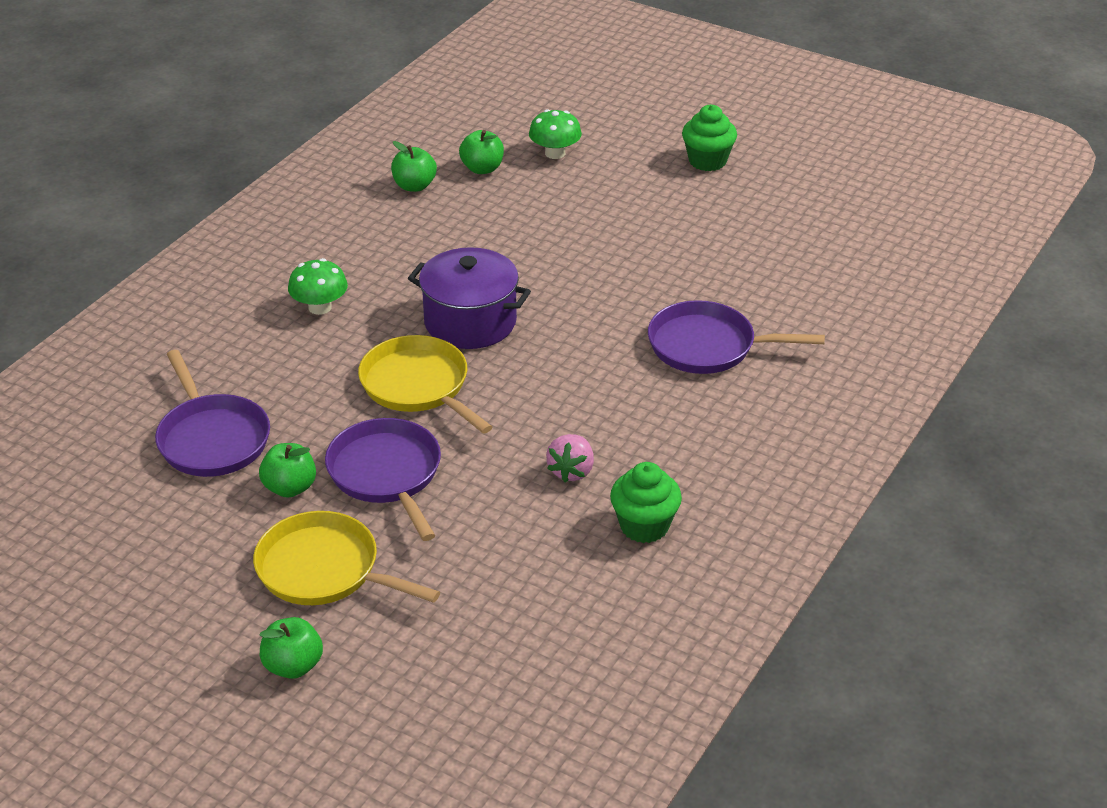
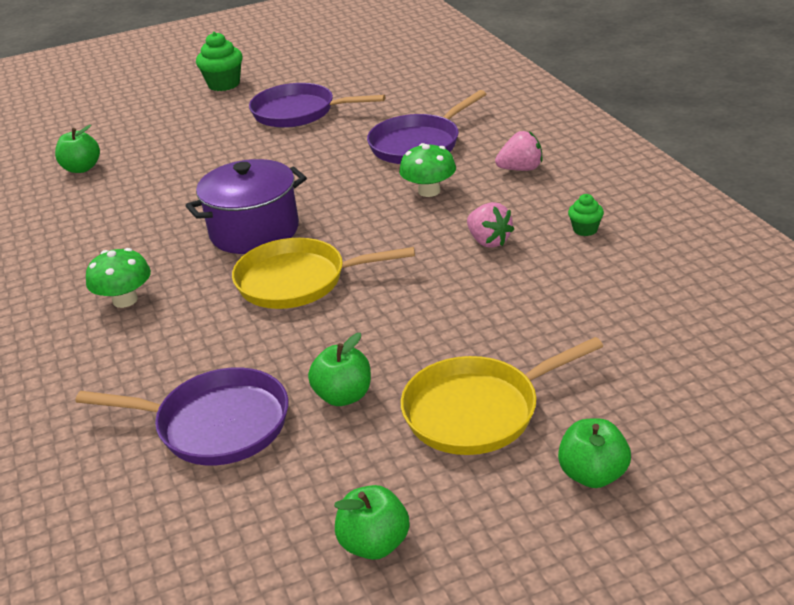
camera: 50 degrees left, 5 degrees down
(387, 474) = (389, 333): purple pan -> purple pan (298, 112)
(414, 186) = (49, 204): green apple -> green apple (374, 544)
(555, 153) = (117, 134): green mushroom -> green mushroom (429, 191)
(644, 526) = (585, 229): green cupcake -> green cupcake, size x0.55
(721, 436) = (521, 169): none -> pink strawberry

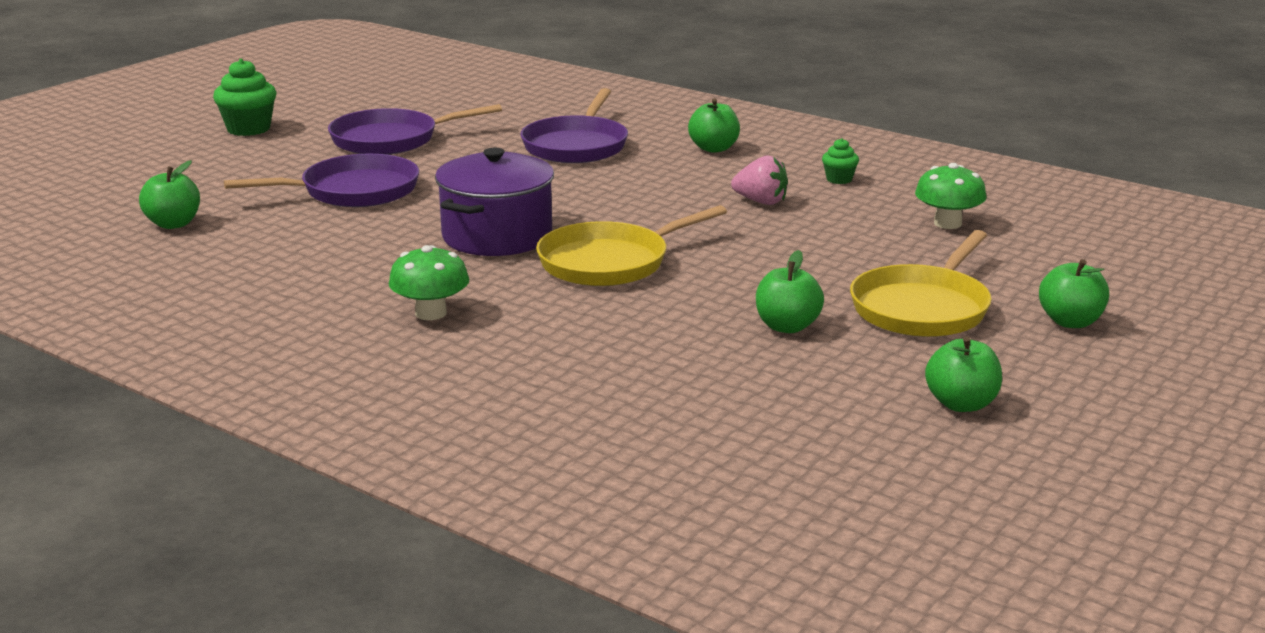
camera: 35 degrees left, 10 degrees down
(216, 425) = (692, 373): purple pan -> purple pan (353, 191)
(429, 191) = (644, 177): green mushroom -> green mushroom (947, 223)
(521, 169) = (714, 148): pink strawberry -> green apple

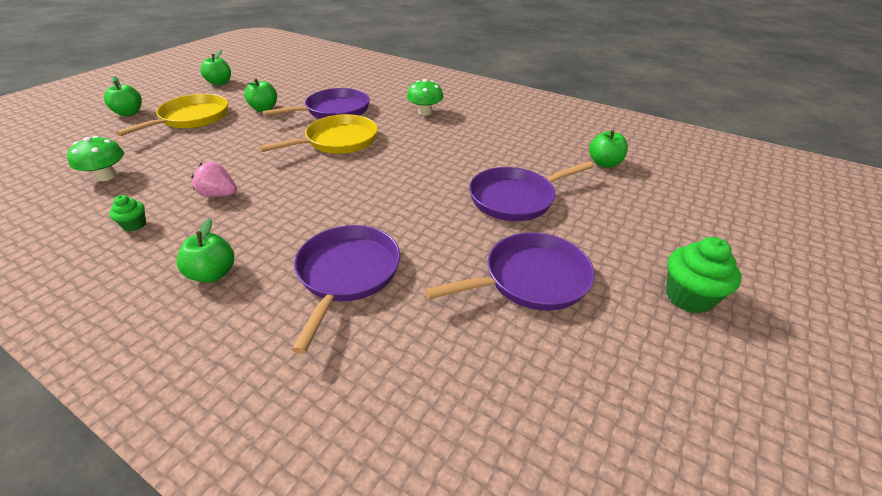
camera: 175 degrees right, 15 degrees up
(497, 236) = (403, 158): purple pot -> none
(630, 320) = (334, 111): none -> purple pan

